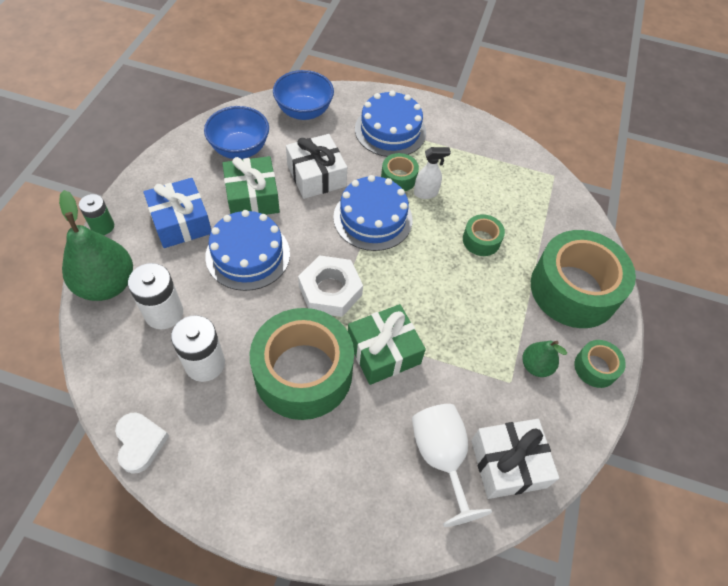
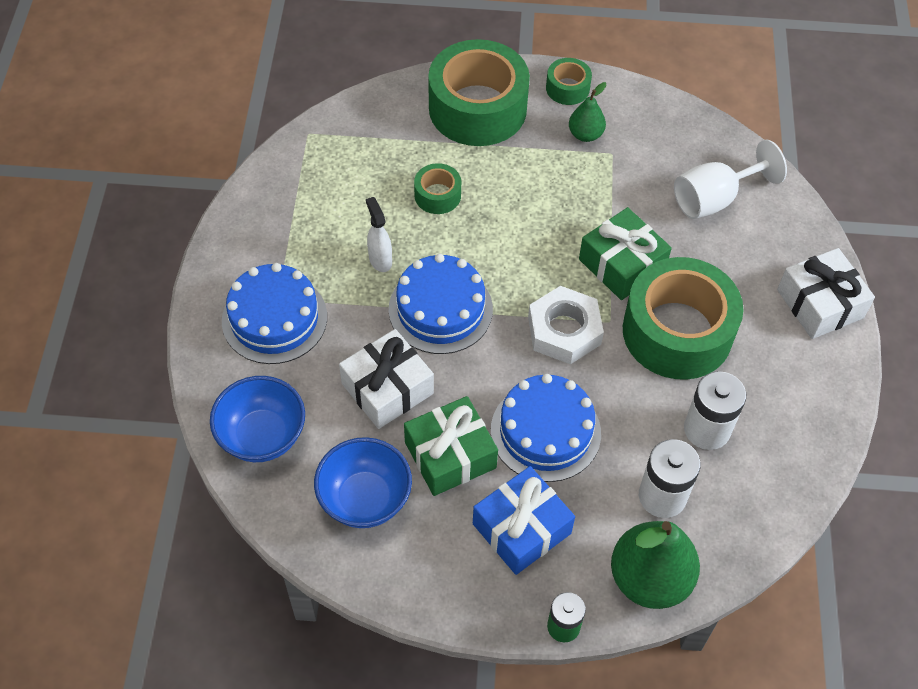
camera: 100 degrees left, 0 degrees up
(140, 443) = (818, 459): white heart -> none
(398, 178) = (362, 293): green tape -> none
(508, 463) = (696, 148): white gift -> white gift (820, 304)

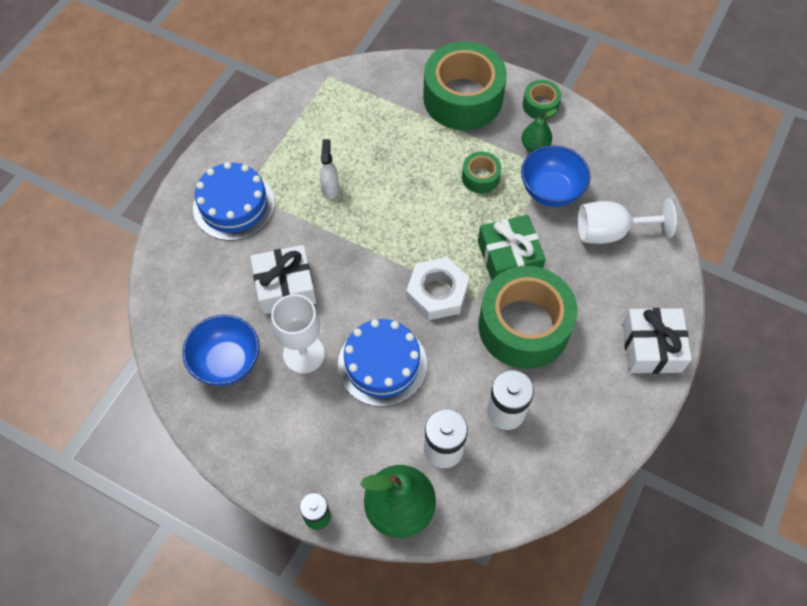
camera: 25 degrees right, 5 degrees up
(262, 436) = (181, 288): blue bowl -> blue bowl (551, 191)
(437, 195) = (397, 155): green tape -> green tape (480, 177)
(440, 309) = (354, 242): blue cake -> none
(450, 455) = (303, 354): green gift -> white goblet
(521, 528) = (326, 430): blue gift -> none

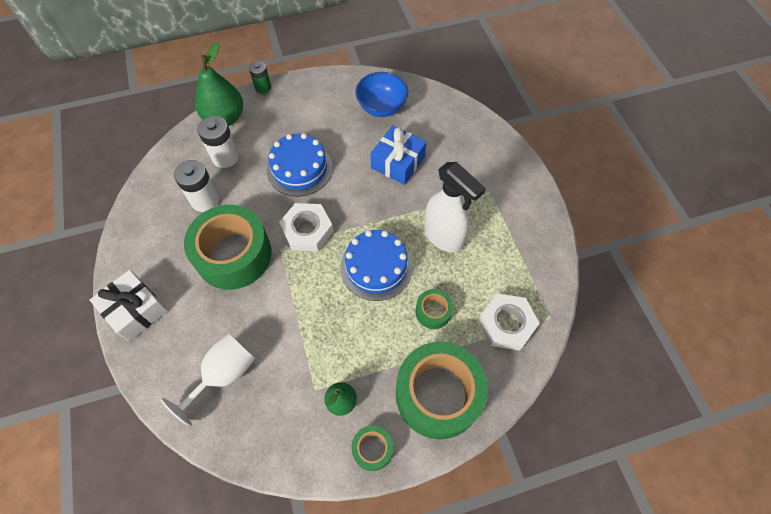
camera: 135 degrees right, 0 degrees up
(234, 205) = (484, 178): blue cake -> blue cake (376, 267)
(285, 287) = (398, 162): white gift -> blue gift
(303, 354) = (347, 140): white goblet -> none
(330, 189) = (443, 237): white spray bottle -> white spray bottle, size x1.98
(364, 97) = (506, 324): none -> white nut
(480, 177) = (356, 335): green tape -> green tape (433, 312)
(509, 257) = (282, 291): green gift -> none
(551, 191) = (296, 371): blue bowl -> none

